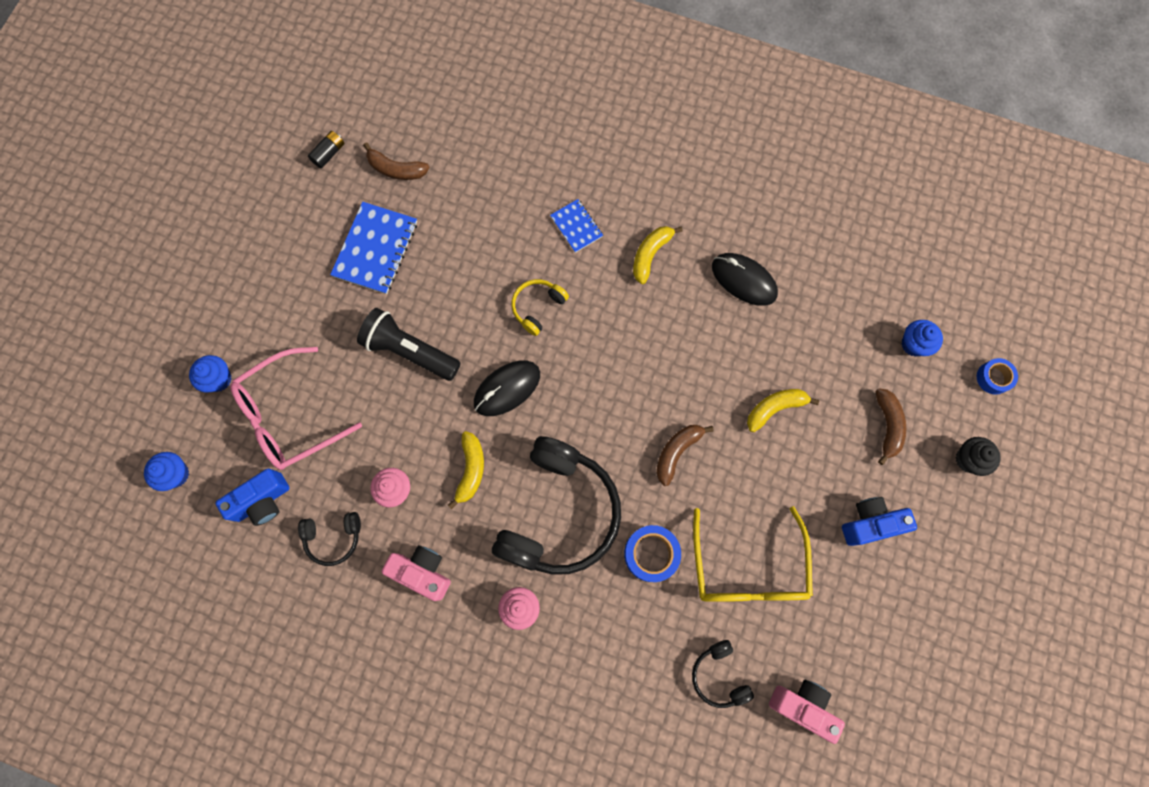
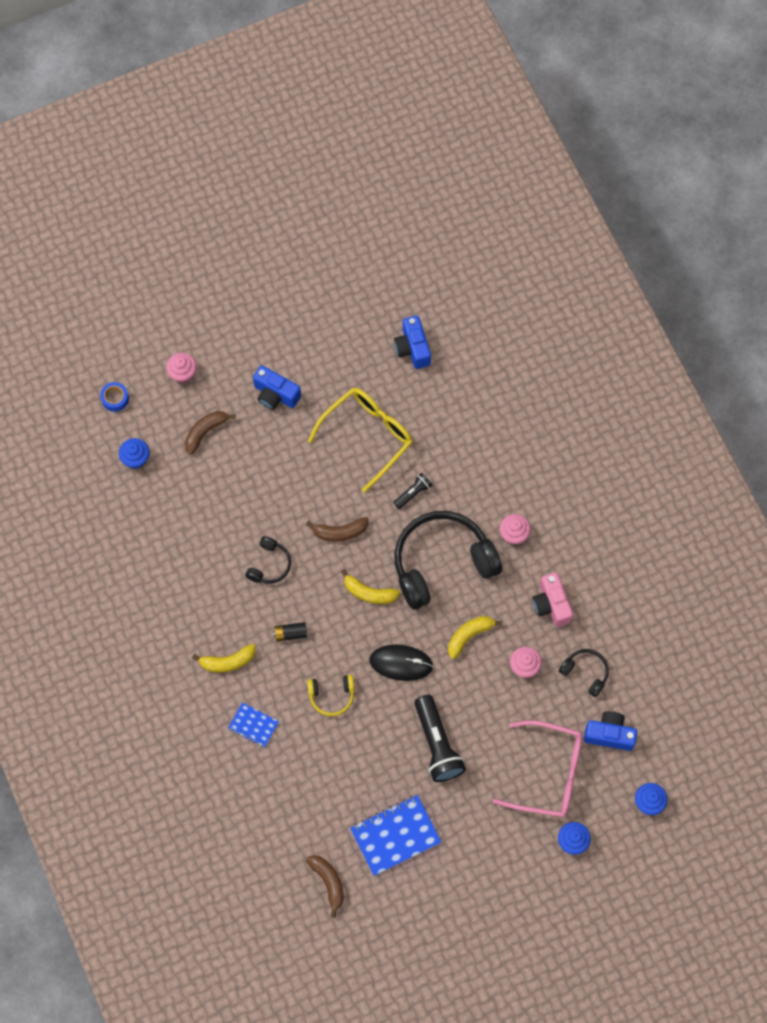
camera: 135 degrees left, 5 degrees down
(329, 154) = (362, 940): black battery -> black battery (290, 633)
(576, 226) = (253, 725): blue notebook -> blue notebook turned 75 degrees counterclockwise
(651, 554) = (413, 493): blue tape -> black flashlight
(719, 675) = (440, 401): black headphones -> black headphones (269, 564)
(744, 280) = (189, 590): black mouse -> none
(774, 408) = (257, 501): yellow banana -> yellow banana (369, 593)
(802, 705) = (412, 348): pink camera -> blue camera
(968, 459) = (183, 373): black cupcake -> pink cupcake

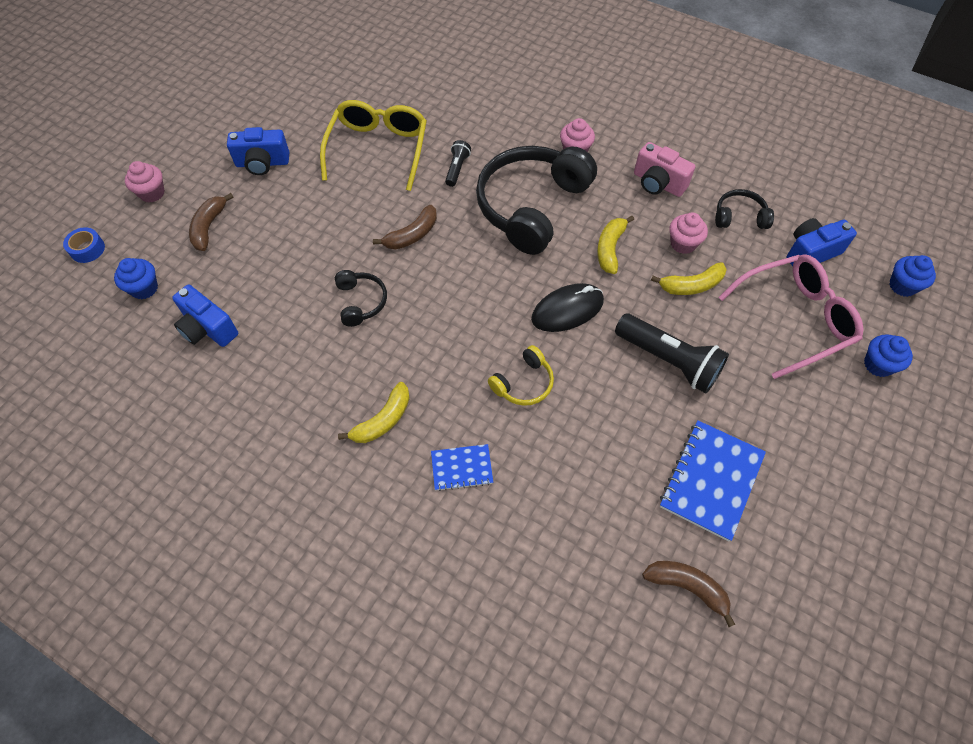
camera: 35 degrees left, 10 degrees down
(290, 633) = (432, 351): black battery -> none
(369, 593) = (483, 268): yellow banana -> yellow banana (691, 285)
(412, 348) = (368, 71): blue camera -> blue camera (208, 328)

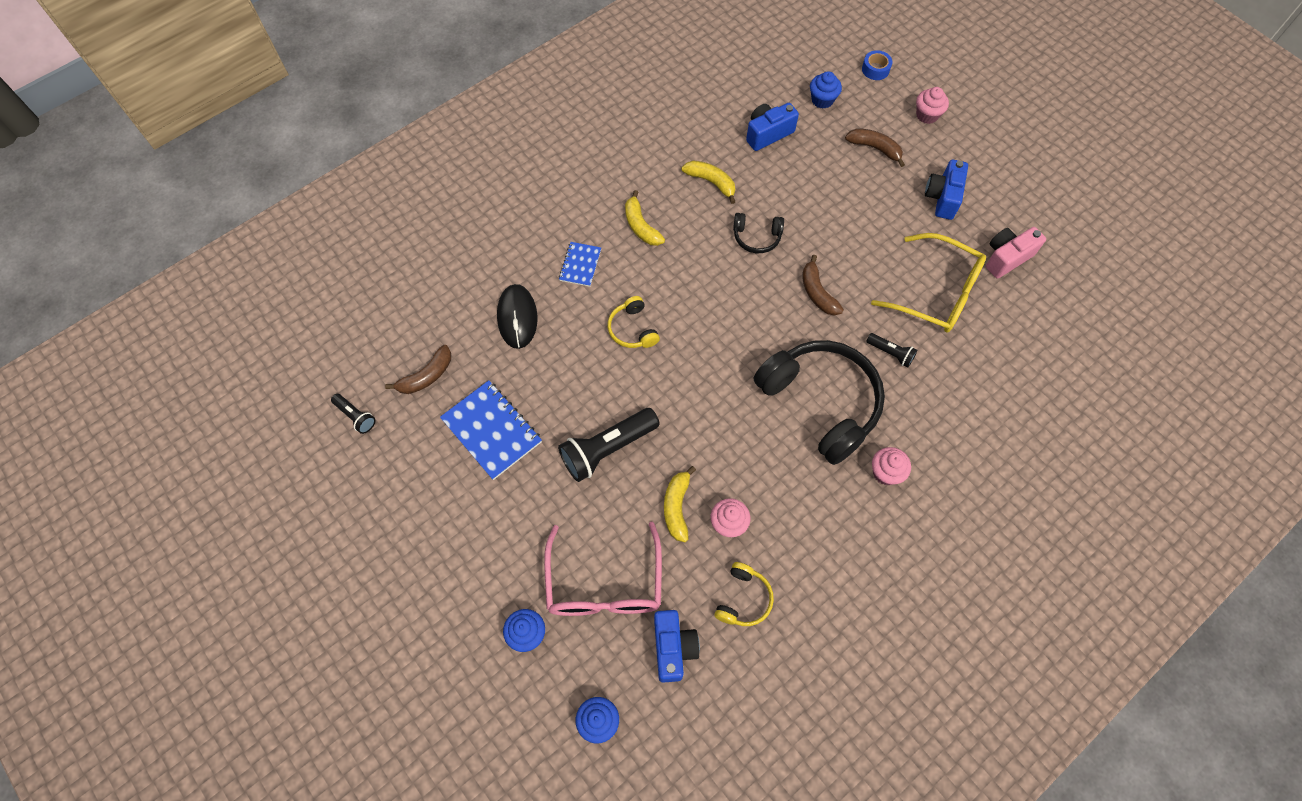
camera: 110 degrees right, 5 degrees up
(567, 310) = (690, 388): black mouse -> black mouse (517, 317)
(610, 249) = (745, 452): yellow banana -> yellow banana (711, 182)
(658, 183) = (815, 537): pink camera -> pink camera (1006, 258)
(739, 217) = (743, 599): black headphones -> yellow headphones
(782, 652) = (355, 416): none -> black flashlight

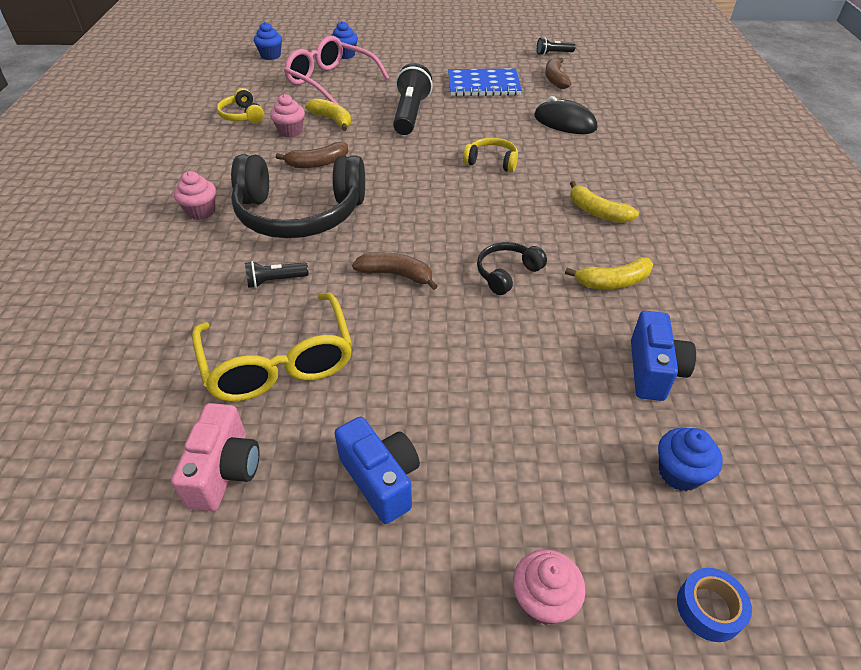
camera: 130 degrees right, 20 degrees down
(580, 265) = (586, 165): blue notebook -> none
(641, 226) = (597, 212): yellow banana -> yellow banana turned 150 degrees counterclockwise
(673, 648) = (262, 85): blue camera -> none
(874, 148) = (535, 467): brown banana -> brown banana (317, 163)
(937, 293) = (279, 362): yellow glasses -> yellow glasses turned 90 degrees counterclockwise

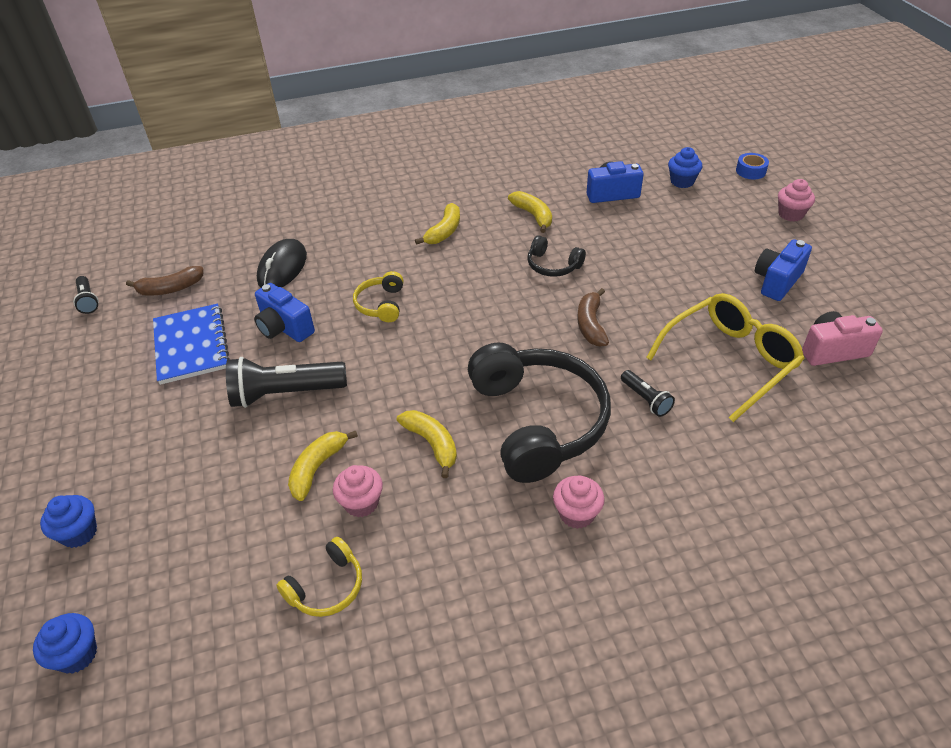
camera: 105 degrees left, 0 degrees up
(317, 163) = (432, 444): brown banana -> yellow banana
(330, 81) = (190, 515): pink glasses -> none
(484, 118) = (284, 328): none -> blue camera

